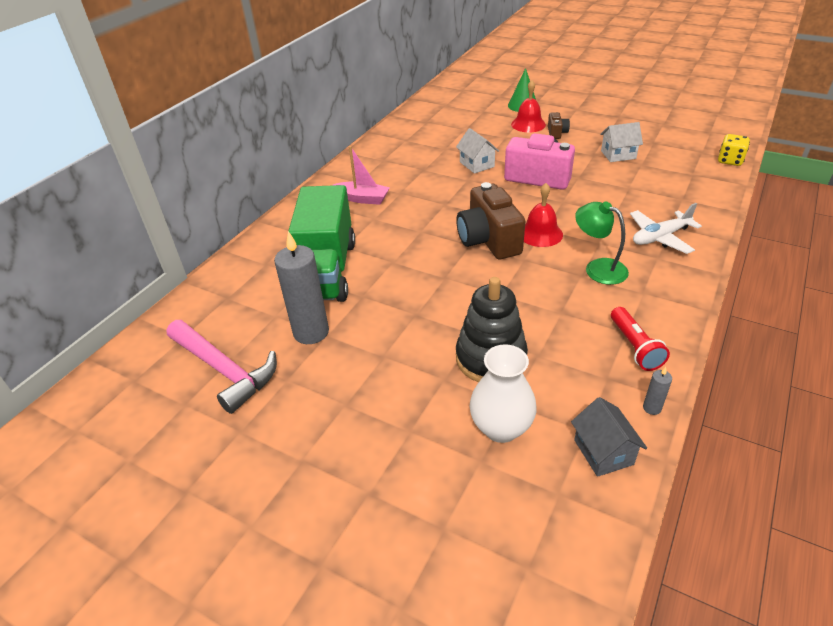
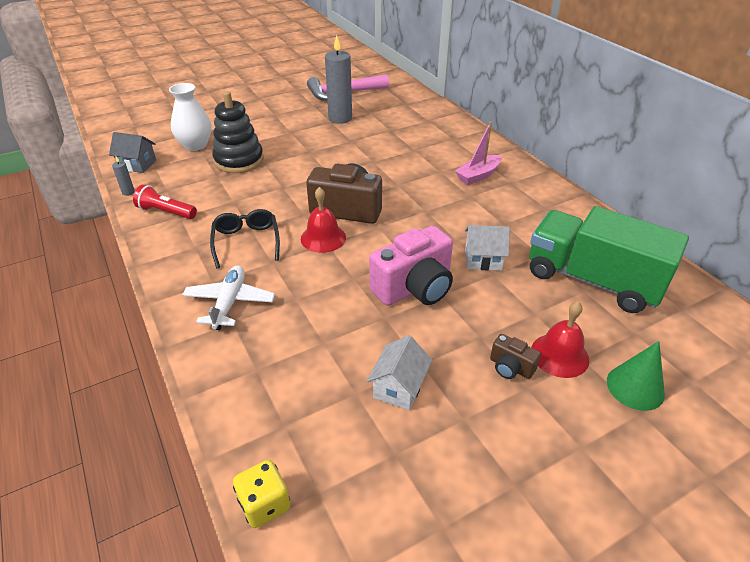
camera: 120 degrees right, 0 degrees up
(325, 271) = (394, 136): green truck -> green truck (592, 280)
(598, 268) = (246, 242): green lamp -> black glasses

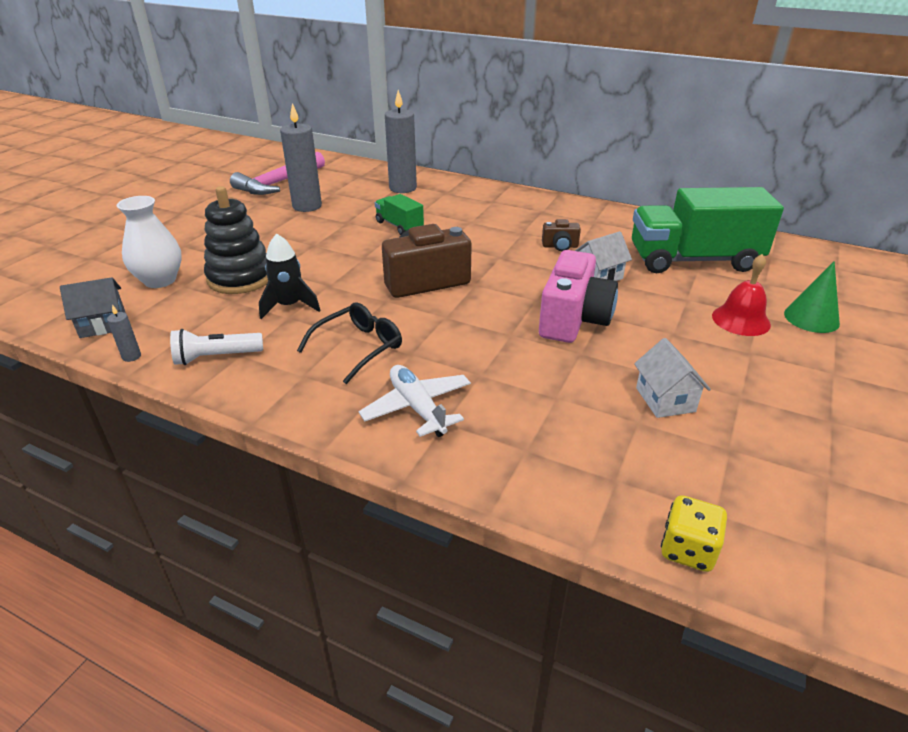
camera: 35 degrees left, 5 degrees down
(166, 212) = (216, 357): red flashlight -> white flashlight
(243, 193) = (289, 306): none -> black rocket
(246, 242) = (358, 348): black glasses -> black glasses turned 90 degrees clockwise
(323, 238) = (435, 313): red bell -> none
(383, 156) = (399, 226): none -> green truck
(424, 124) = (403, 188): none -> grey candle
(478, 175) = (508, 215): pink boat -> none
(510, 367) = (721, 344): brown camera -> brown camera (560, 246)

